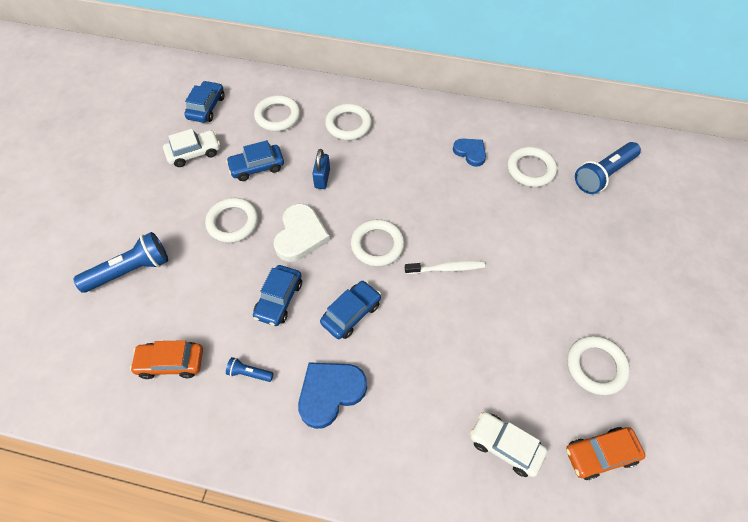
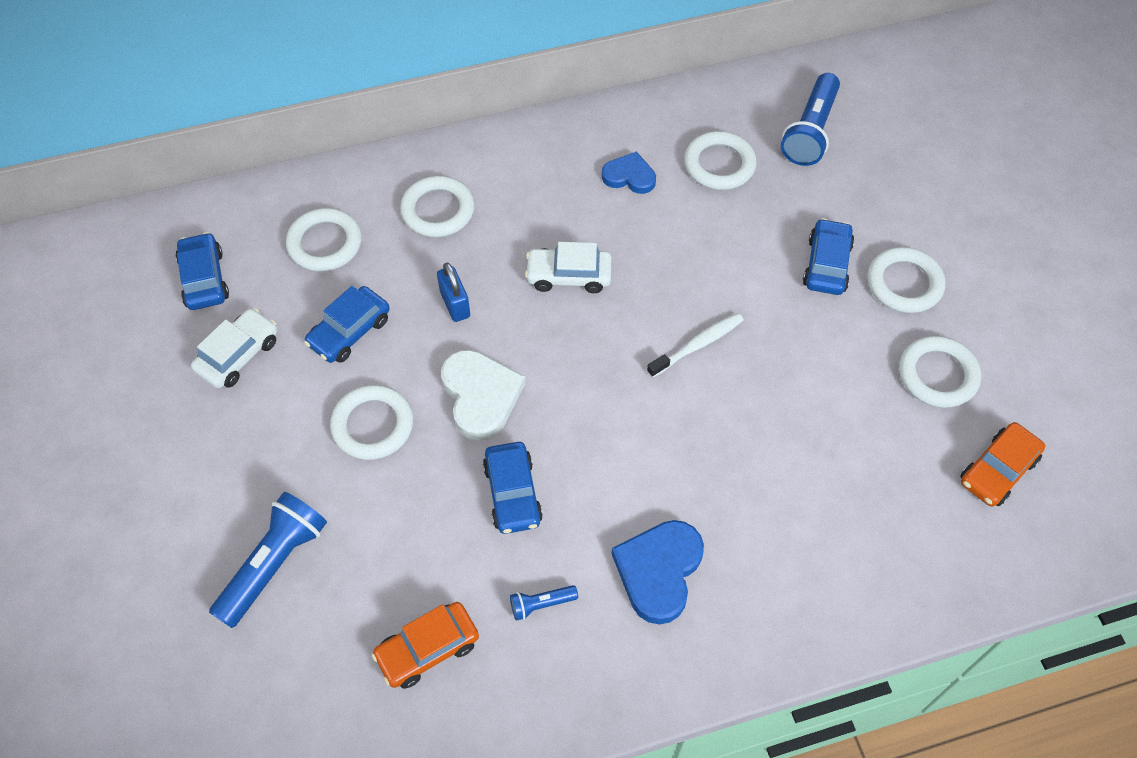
camera: 30 degrees left, 0 degrees up
(351, 313) = (618, 462): blue car -> blue car (826, 264)
(377, 245) = (591, 358): white ring -> white ring (904, 283)
(505, 446) = (895, 518): white car -> white car (569, 276)

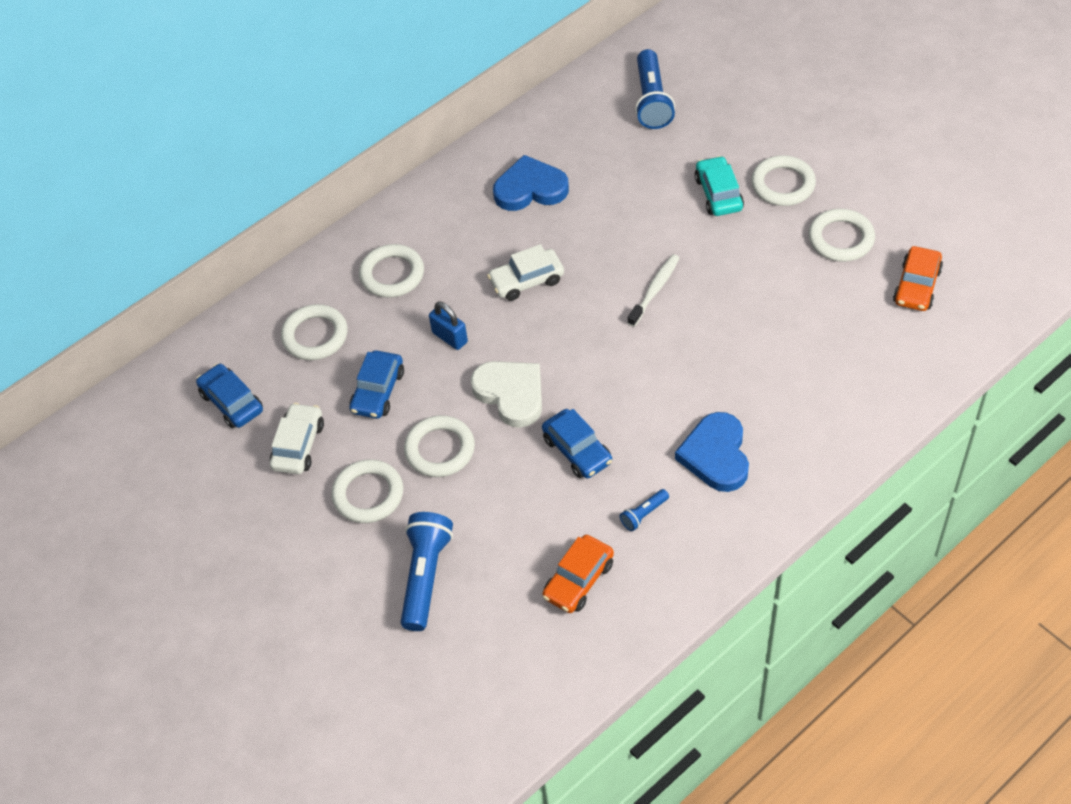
camera: 20 degrees left, 5 degrees down
(629, 176) = (530, 189): blue heart -> blue heart, size x1.58
(719, 164) = (595, 152): white ring -> white ring (368, 494)
(826, 264) = (718, 194): blue car -> turquoise car

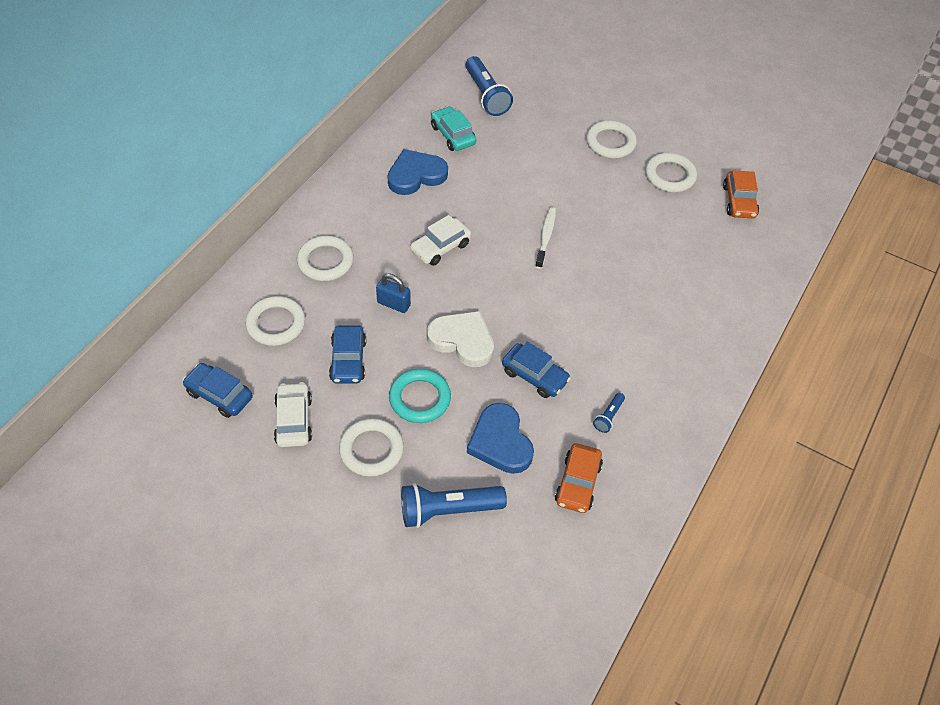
camera: 25 degrees left, 0 degrees up
(426, 576) = (448, 510): blue flashlight -> blue flashlight turned 90 degrees counterclockwise
(440, 449) = (420, 398): white ring -> turquoise ring
(716, 455) = (645, 357): blue heart -> blue heart (500, 442)
(718, 194) = (565, 157): turquoise car -> turquoise car (453, 135)

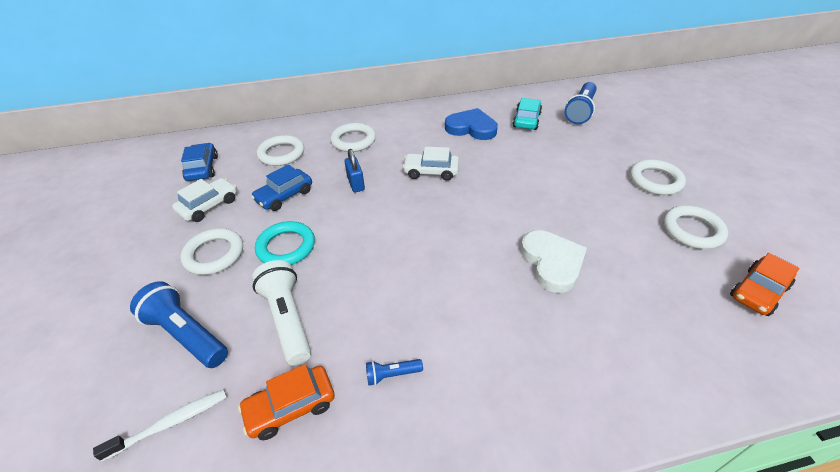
camera: 50 degrees right, 10 degrees down
(462, 340) = (364, 232): white heart -> white heart (552, 262)
(500, 442) = (288, 319): blue heart -> white flashlight
(534, 376) = (379, 293): blue car -> none
(546, 237) = (517, 209): white toothbrush -> white toothbrush (171, 423)

